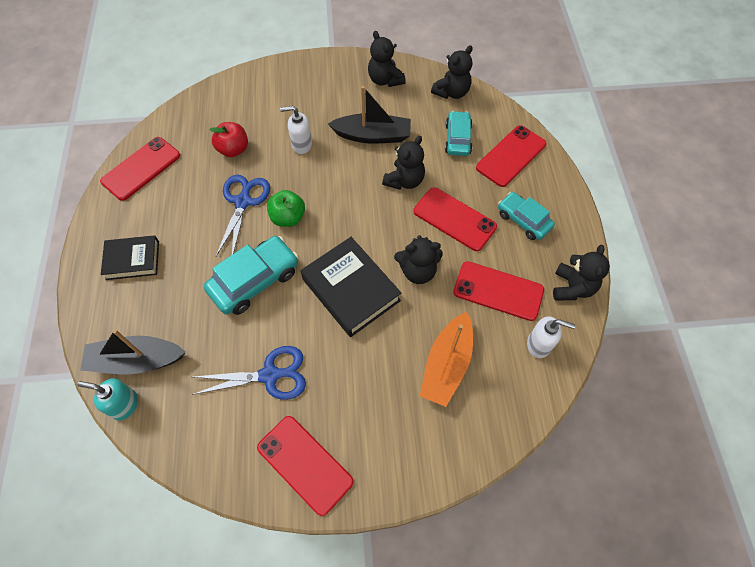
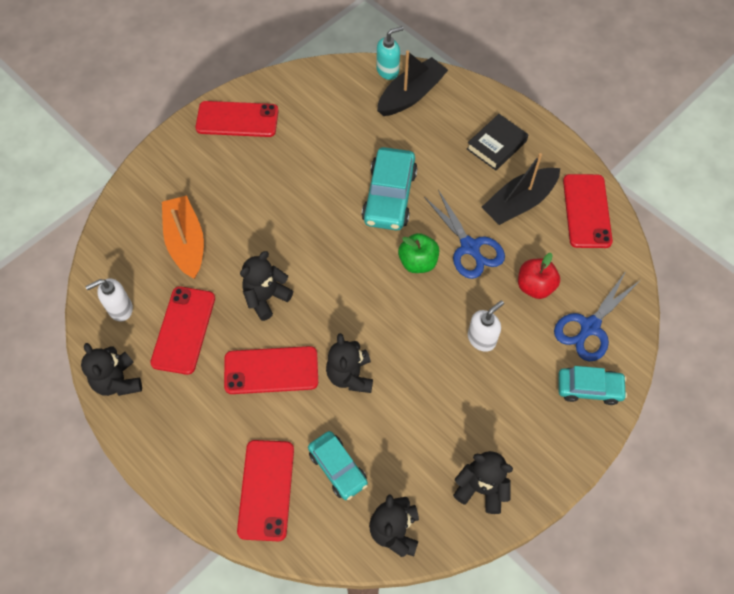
camera: 140 degrees right, 0 degrees up
(270, 375) = (311, 148): blue scissors -> blue scissors (590, 327)
(350, 290) = (308, 243): black book -> none
(372, 135) = (426, 403): black boat -> black boat (519, 203)
(498, 291) = (183, 330): red phone -> red phone turned 60 degrees counterclockwise
(523, 220) = (204, 419): turquoise car -> turquoise car (589, 388)

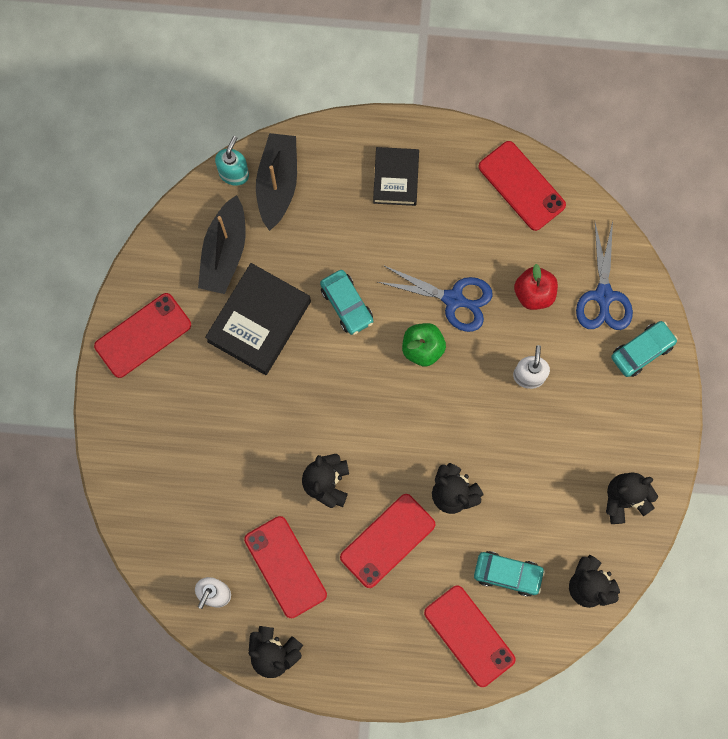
camera: 40 degrees left, 15 degrees up
(186, 242) = (212, 490): orange boat -> none
(320, 164) = (259, 321): none -> black book
(389, 196) = (346, 305): turquoise car -> turquoise car, size x0.65
(519, 203) = (460, 223): black boat -> black boat (224, 252)

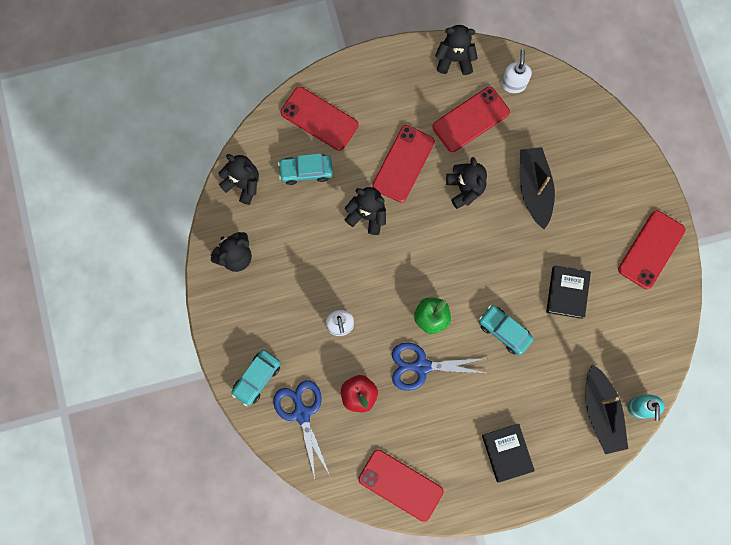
camera: 160 degrees right, 0 degrees up
(224, 252) = (618, 338): black boat -> black boat (534, 189)
(259, 321) = (567, 293): black book -> black book, size x0.64
(285, 567) = (470, 119): red phone -> red phone turned 75 degrees counterclockwise

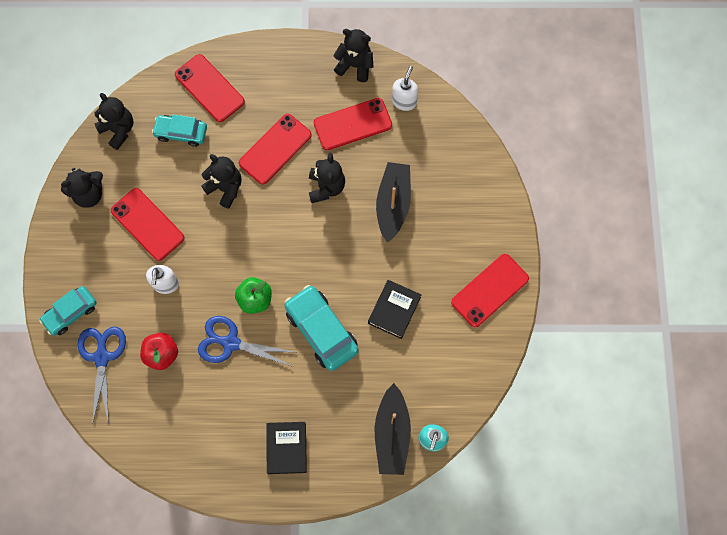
camera: 15 degrees right, 5 degrees down
(400, 485) = (173, 451): red phone -> red phone (147, 224)
(504, 331) = (321, 330): turquoise car -> turquoise car, size x1.54

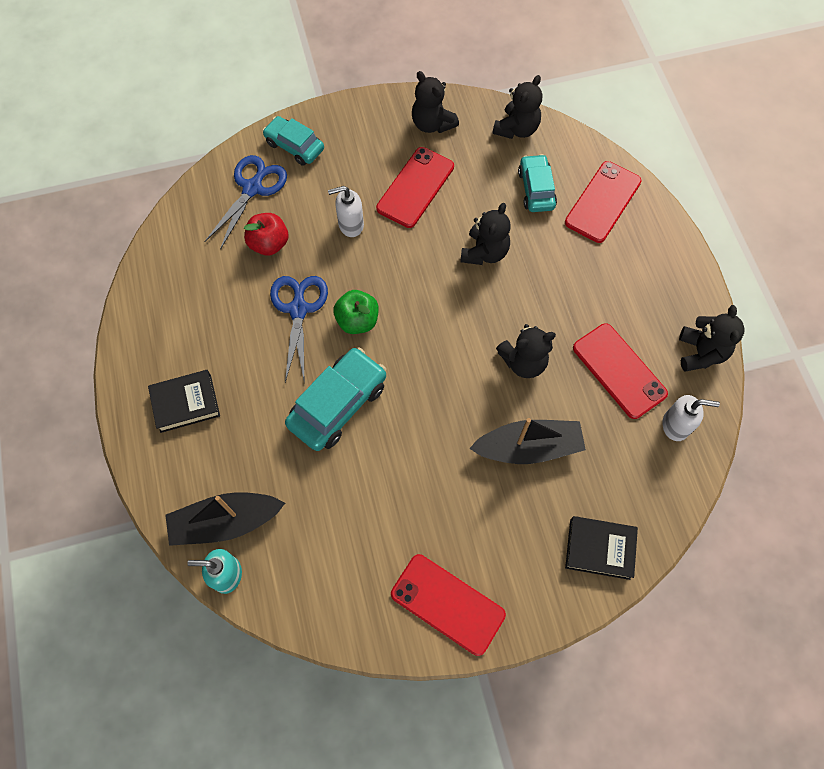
camera: 75 degrees right, 5 degrees down
(102, 357) = (252, 188): blue scissors -> blue scissors turned 45 degrees counterclockwise
(275, 149) = (552, 291): red phone -> none
(394, 310) = (386, 484): black book -> black book (599, 548)

